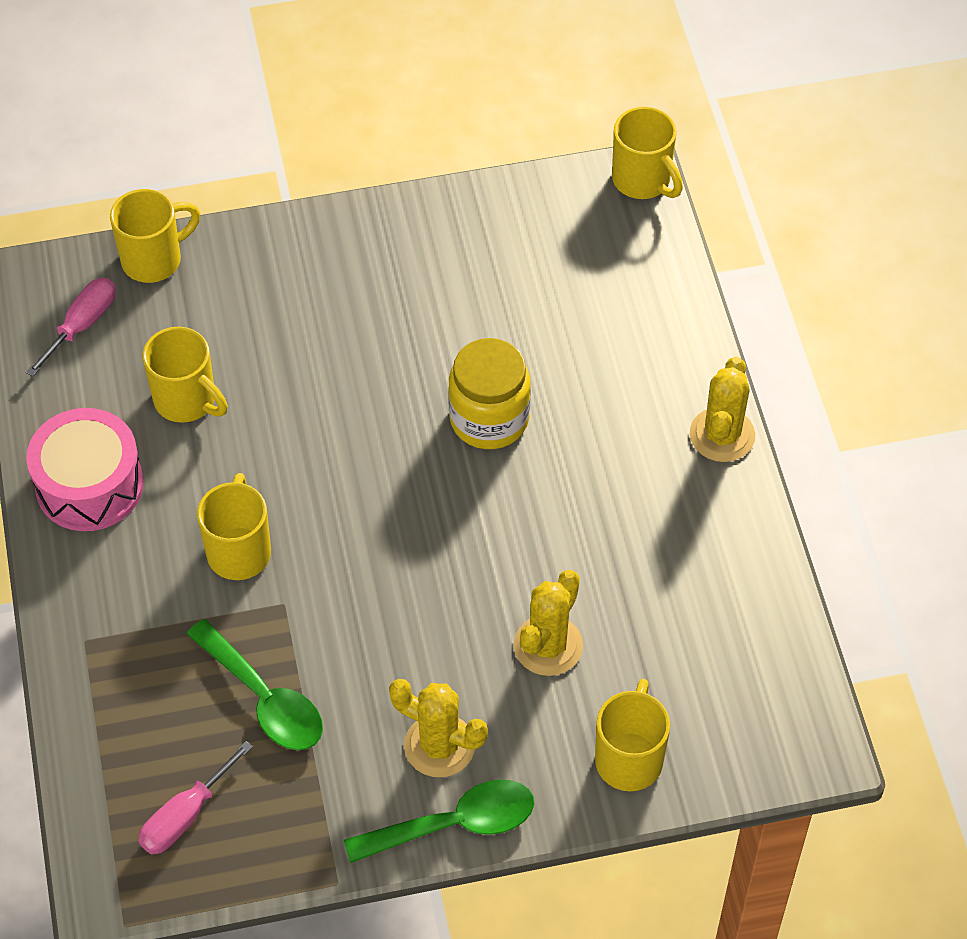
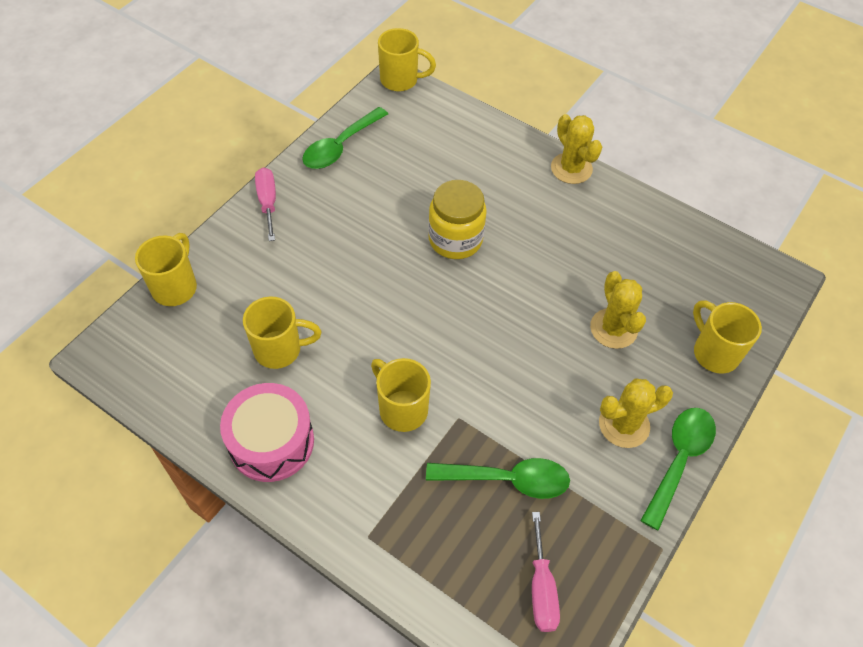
camera: 45 degrees left, 0 degrees up
(82, 325) = (168, 354): pink screwdriver -> pink screwdriver (268, 202)
(482, 218) = (340, 146): none -> green spoon

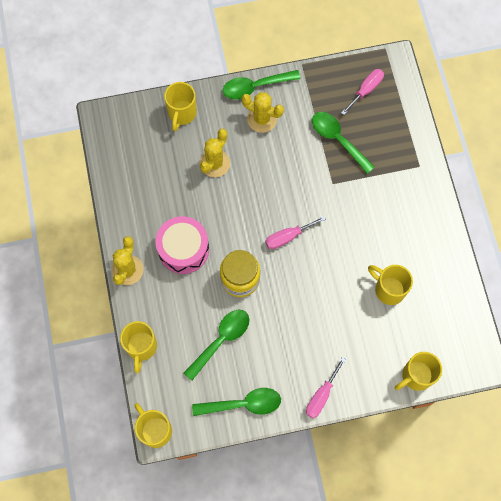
camera: 135 degrees left, 15 degrees up
(271, 442) = (429, 243): pink drum -> pink drum (183, 249)
(402, 409) = (355, 209): yellow mug -> yellow mug (141, 347)
(416, 178) = (221, 340): none -> green spoon
(449, 316) = (288, 237): none -> pink screwdriver

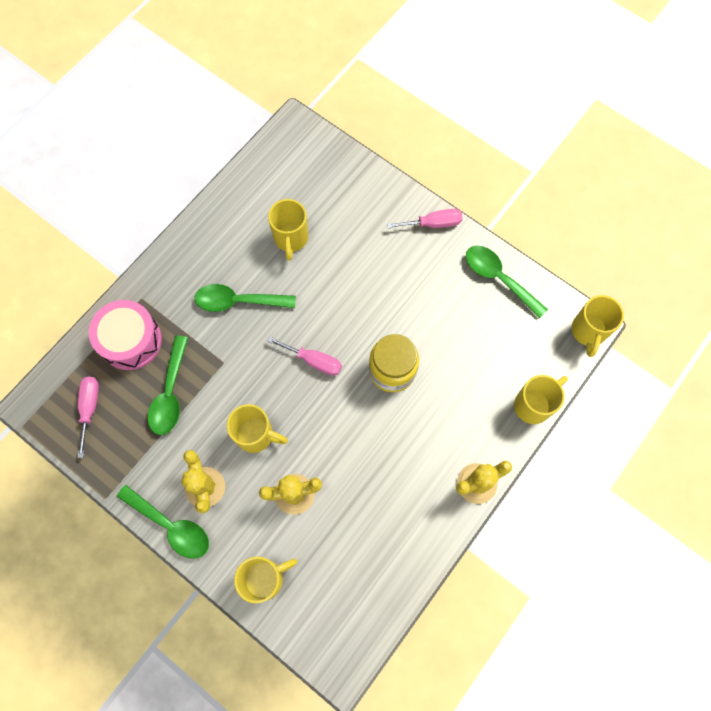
camera: 130 degrees left, 0 degrees up
(183, 249) = (409, 447): pink drum -> pink drum (131, 340)
(221, 340) = (462, 341): green spoon -> green spoon (238, 301)
(366, 90) = (90, 408): pink screwdriver -> pink screwdriver turned 90 degrees clockwise
(416, 376) = (350, 166): yellow mug -> yellow mug (256, 435)

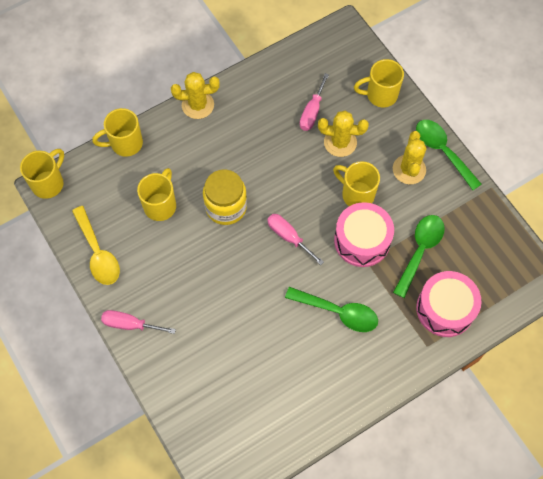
camera: 160 degrees left, 5 degrees down
(90, 408) = (492, 261): pink screwdriver -> pink screwdriver (312, 112)
(235, 383) = (362, 240): none -> pink drum
(291, 239) = (269, 356): yellow mug -> yellow mug (161, 205)
(498, 278) = (98, 253): green spoon -> yellow spoon

